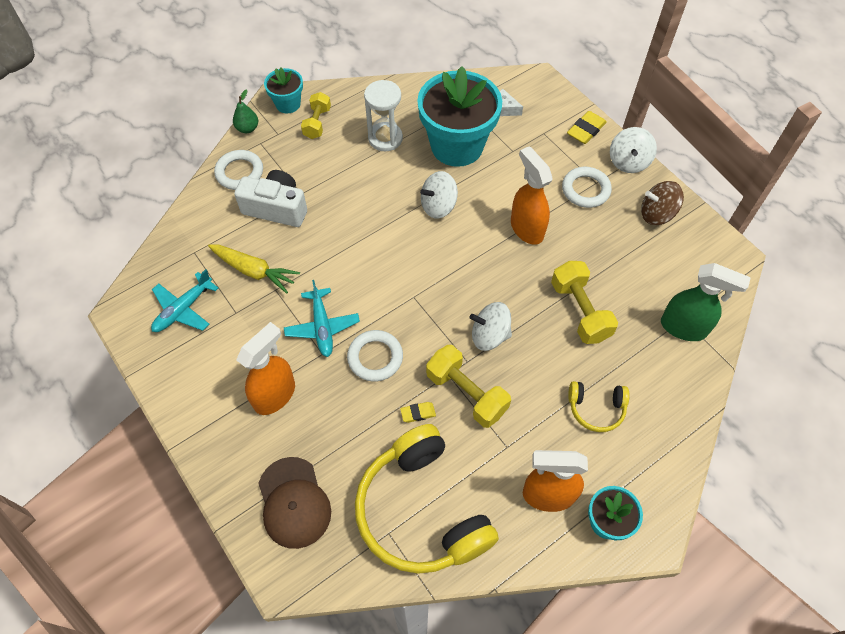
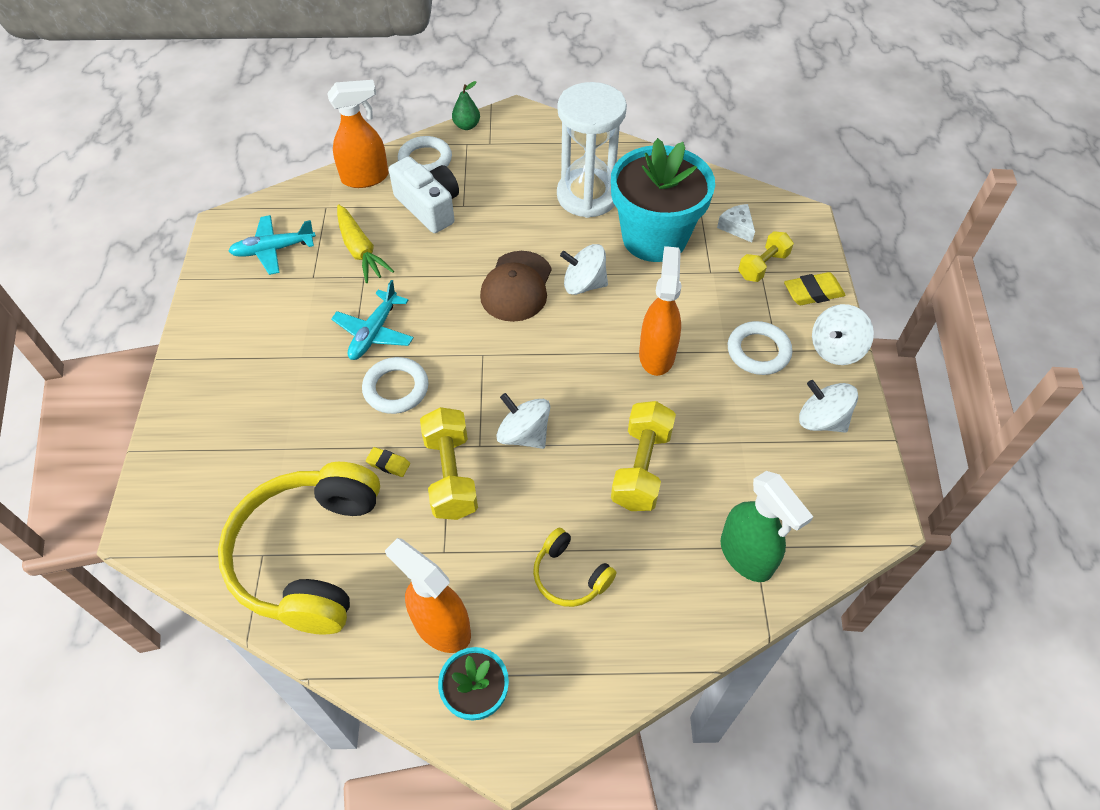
camera: 35 degrees right, 5 degrees down
(275, 395) = (280, 367): orange spray bottle -> orange spray bottle (365, 178)
(288, 104) = (522, 122): turquoise flower pot -> none
(294, 502) = (209, 471): brown cap -> brown cap (516, 286)
(317, 123) = (534, 151): yellow dumbbell -> yellow dumbbell (763, 266)
(385, 138) = (587, 196): white hourglass -> white hourglass, size x1.51
(656, 214) = (821, 420): brown spinning top -> white spinning top

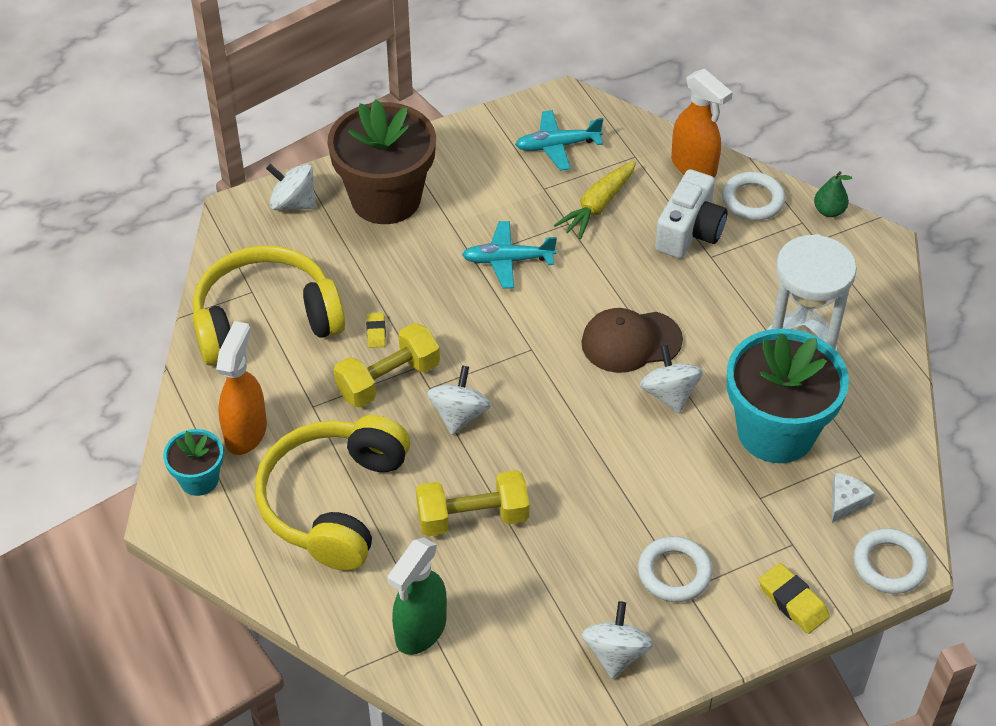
camera: 65 degrees right, 5 degrees down
(232, 395) = (386, 199): none -> brown flower pot
(273, 250) = (557, 146): turquoise plane -> turquoise plane turned 60 degrees counterclockwise
(396, 388) = (456, 303): white ring -> white ring (889, 564)
(570, 576) = (334, 502): yellow headphones -> yellow headphones, size x2.16
(657, 354) = (615, 486): orange spray bottle -> none
(763, 266) = (802, 543): yellow dumbbell -> none
(835, 349) = (722, 643): white spinning top -> white spinning top (293, 203)

